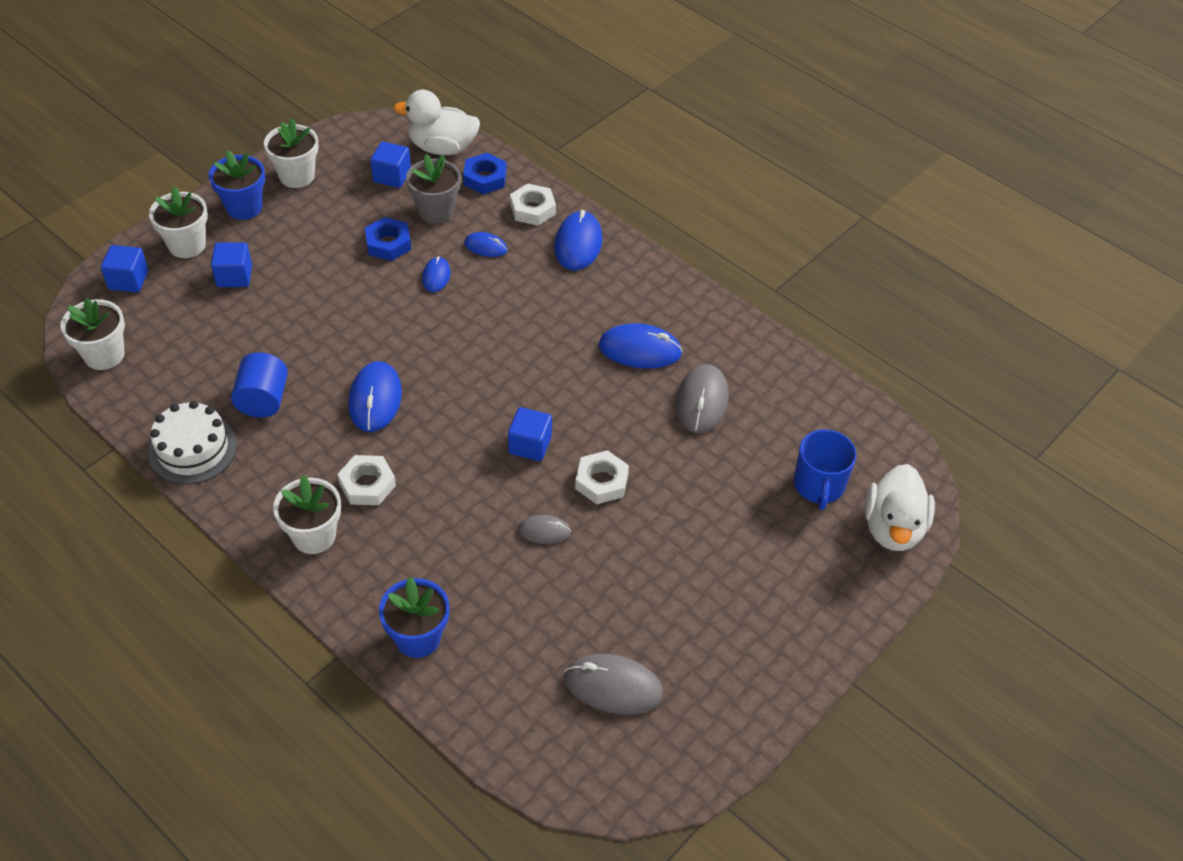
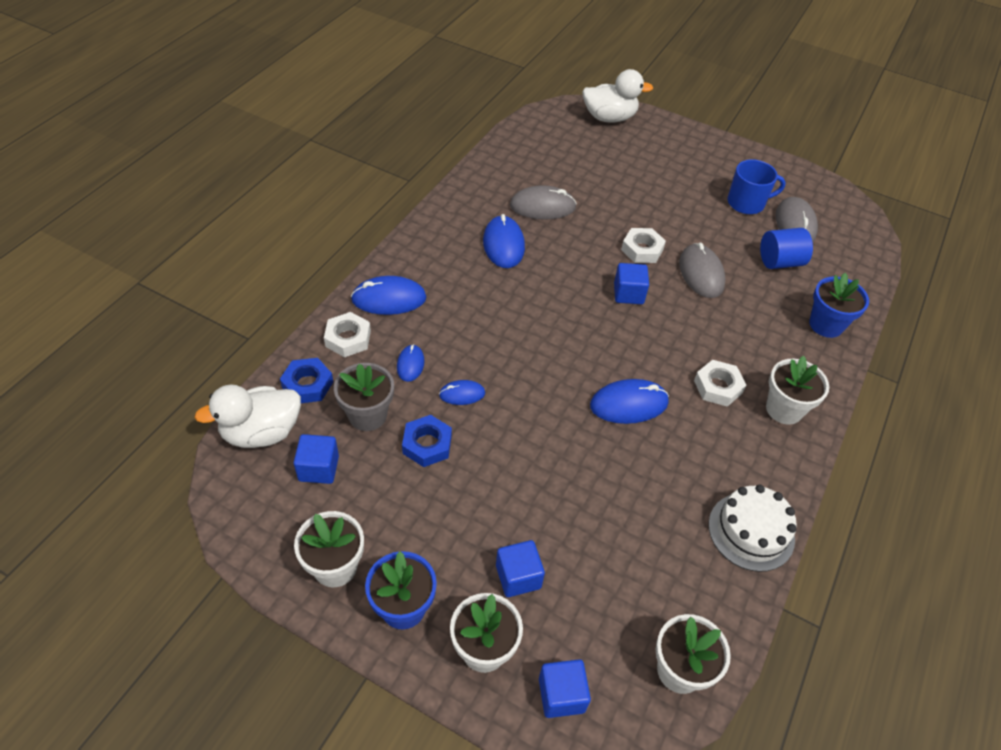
camera: 105 degrees left, 0 degrees up
(263, 400) = (669, 491): blue cylinder -> blue cylinder (780, 262)
(442, 148) = (261, 432): white duck -> white duck turned 75 degrees clockwise
(544, 531) = (701, 273): grey mouse -> grey mouse, size x1.75
(819, 485) = (591, 148): blue mug -> blue mug (747, 203)

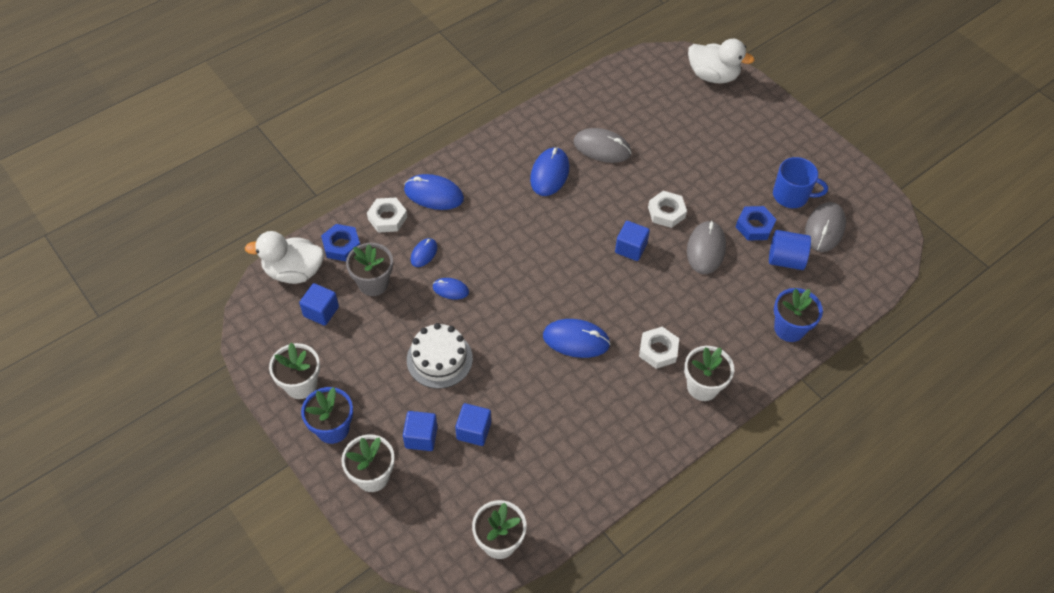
camera: 25 degrees right, 5 degrees up
(427, 444) = (405, 320): blue nut -> blue nut (754, 226)
(561, 695) = (408, 525): blue cube -> blue cube (473, 431)
(751, 531) = (613, 469): white cake -> white cake (439, 359)

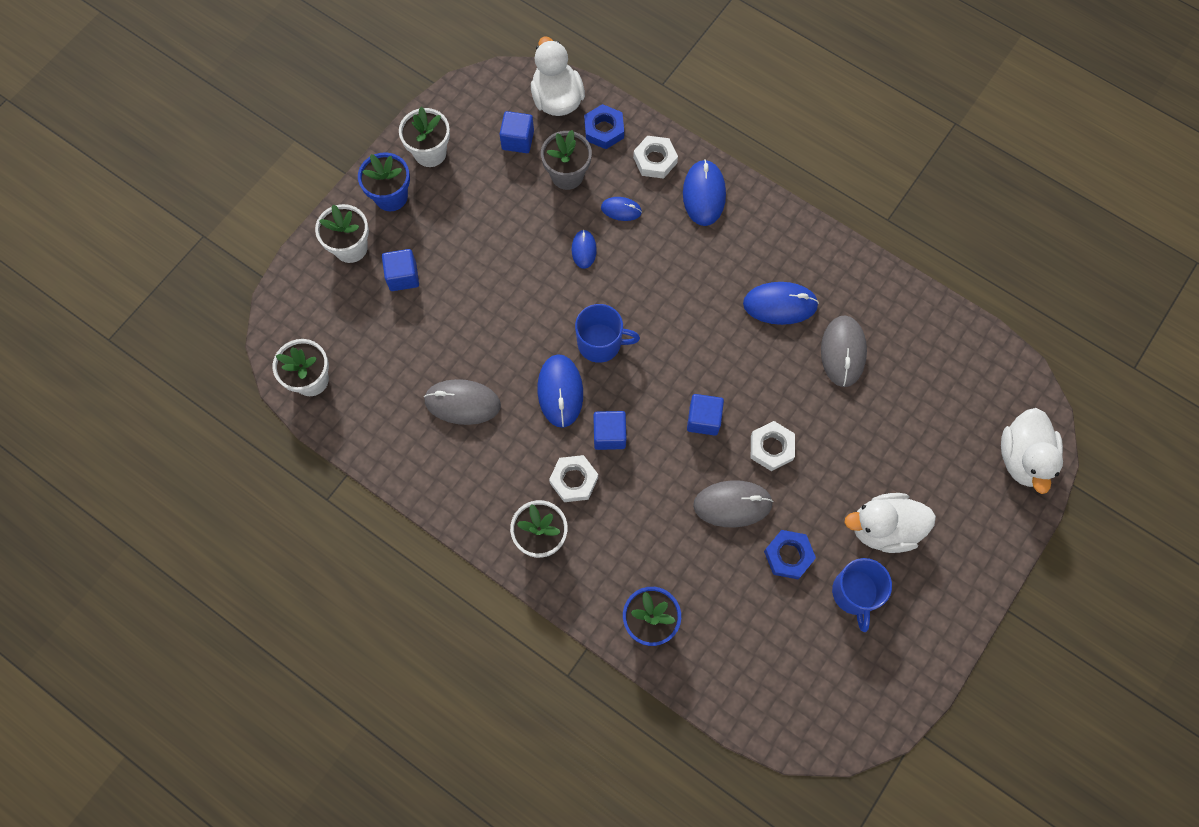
camera: 75 degrees right, 15 degrees up
(439, 359) = (496, 265): white cake -> none
(473, 431) = (423, 322): blue cube -> blue cube (609, 435)
(541, 300) = (600, 343): none -> blue mug
(746, 165) = (883, 528): none -> white duck
(785, 260) = (750, 602): blue cylinder -> none
(824, 229) = (816, 643): grey mouse -> grey mouse (462, 403)

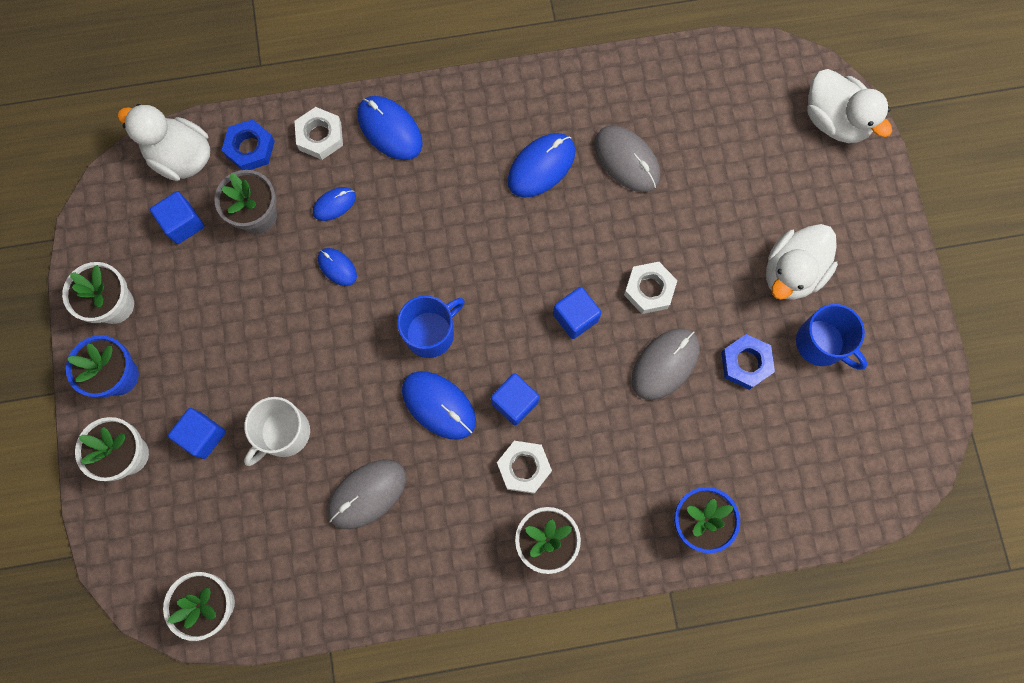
camera: 45 degrees left, 5 degrees up
(450, 319) = (284, 433): none -> white mug

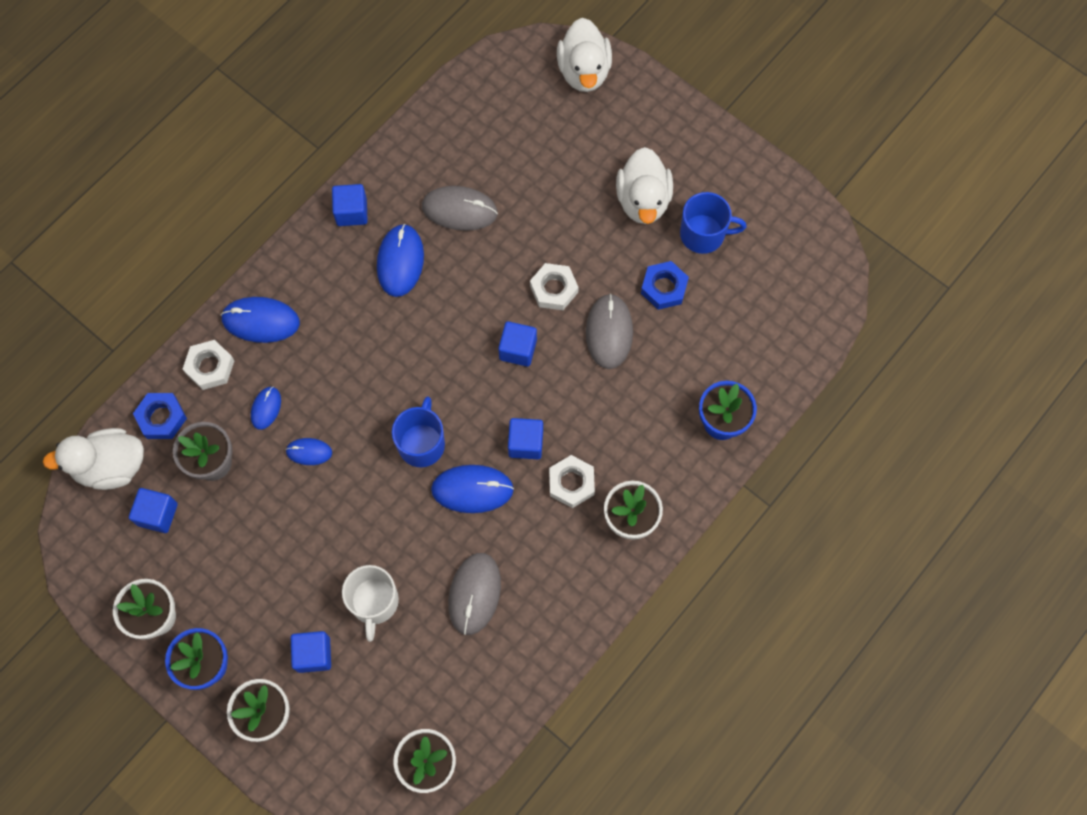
camera: 40 degrees left, 5 degrees down
(536, 94) = (351, 212): none -> blue cube
(835, 120) = (584, 71): white duck -> white duck turned 75 degrees clockwise

